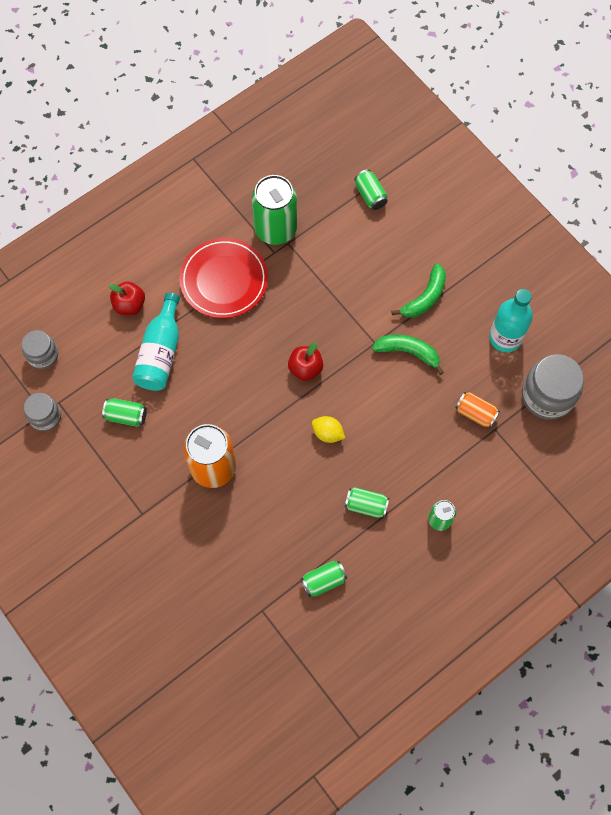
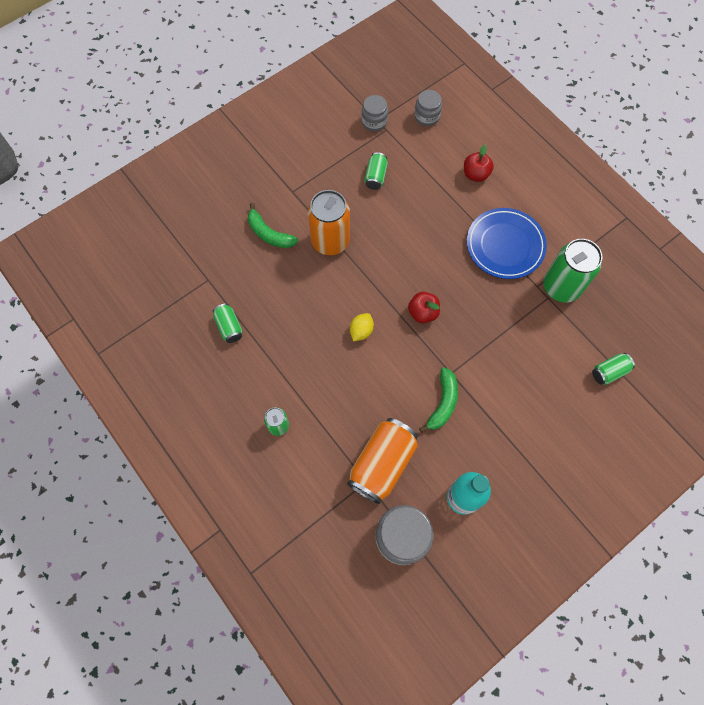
camera: 90 degrees right, 0 degrees up
(161, 352) = (433, 199): turquoise bottle -> none
(224, 280) = (505, 245): red plate -> blue plate
(366, 505) = (294, 362): green can -> none
(425, 297) = (501, 420): green banana -> green banana (269, 234)
(475, 413) = (382, 464): orange can -> orange can, size x1.97

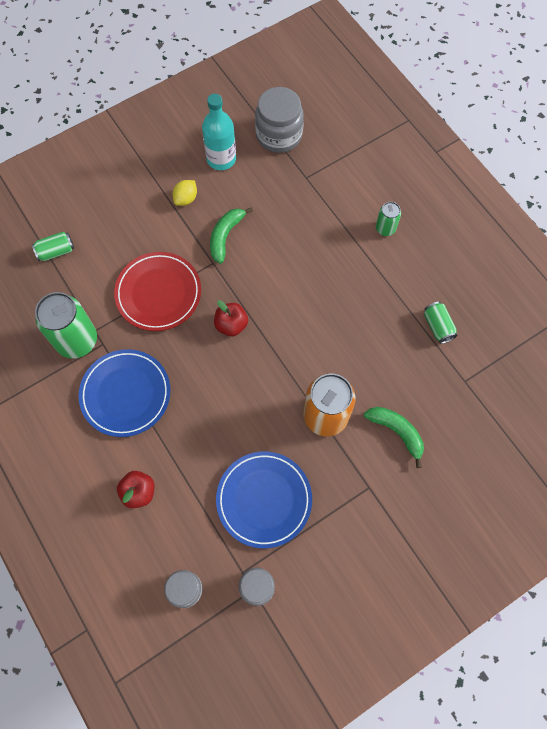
camera: 175 degrees left, 0 degrees up
(361, 331) = (298, 311): yellow lemon -> yellow lemon (186, 199)
(375, 176) = (264, 500): green can -> blue plate
(382, 464) = (290, 190): orange can -> none
(497, 337) = (158, 293): none -> red plate

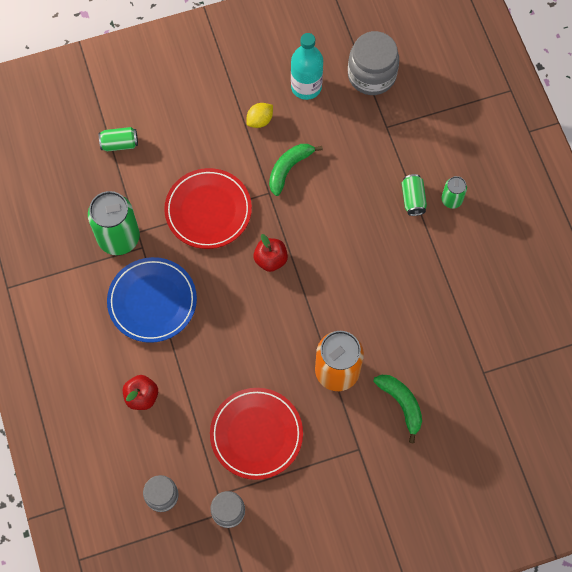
camera: 15 degrees right, 0 degrees up
(264, 500) = (256, 434): blue plate -> red plate
(438, 326) = (473, 312): green can -> green can (413, 199)

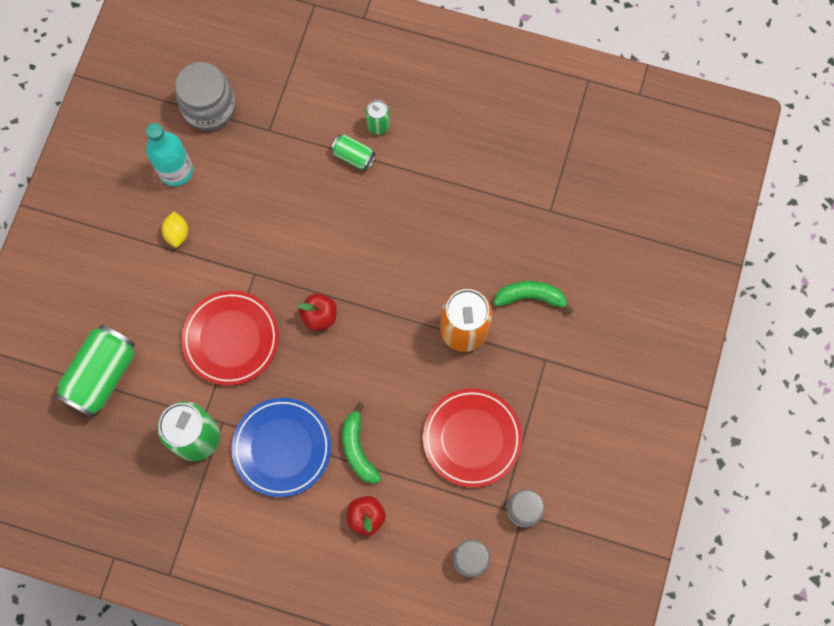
camera: 55 degrees left, 5 degrees up
(119, 144) = (102, 375): green can -> green can, size x1.97
(289, 169) = (244, 241): green banana -> green banana (358, 449)

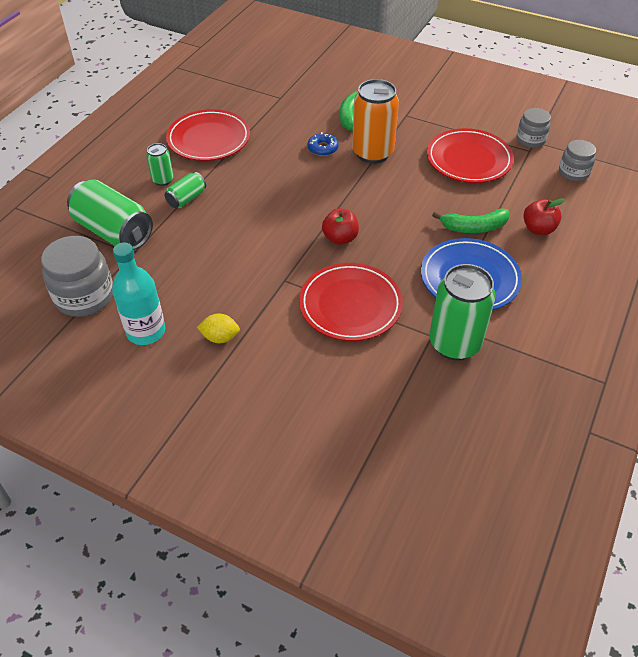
camera: 80 degrees left, 25 degrees down
(102, 375) = (372, 423): green can -> green can (114, 231)
(455, 152) = (209, 139): none -> red plate
(462, 275) = (323, 148): none -> blue donut

